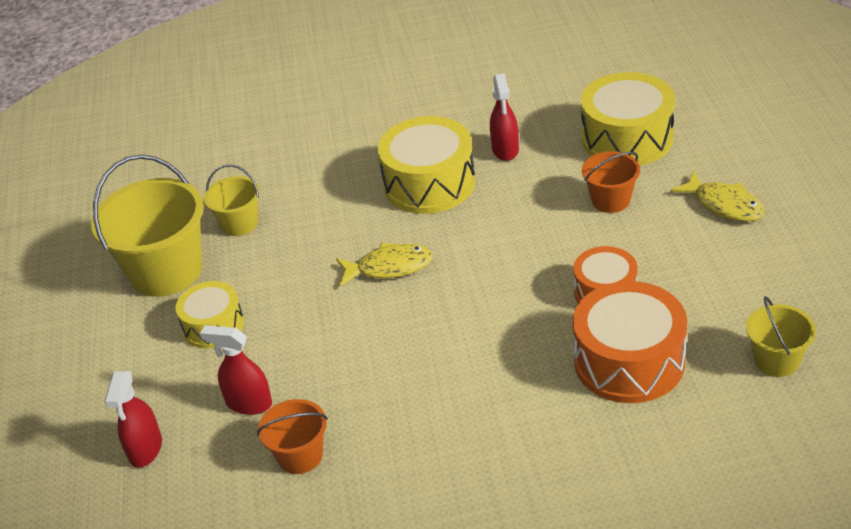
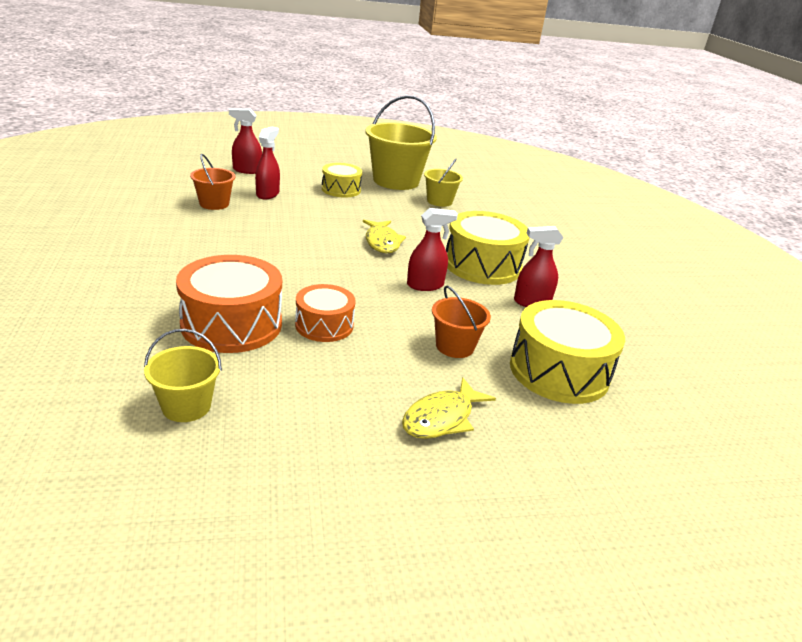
camera: 80 degrees right, 10 degrees down
(493, 225) = (425, 285): none -> red spray bottle

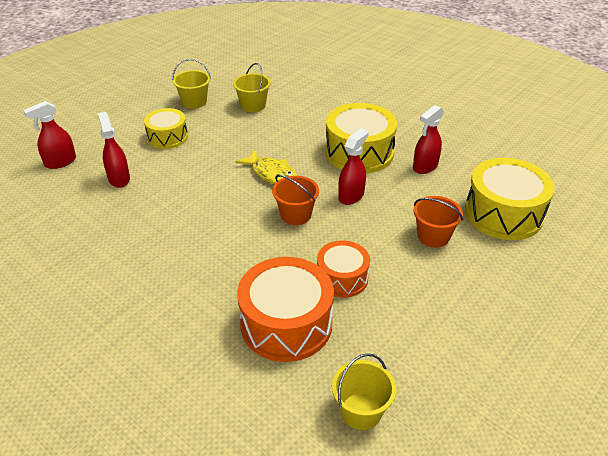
camera: 35 degrees left, 10 degrees up
(214, 204) = (92, 218): orange bucket -> orange bucket (296, 215)
(396, 181) = (194, 102): yellow bucket -> yellow bucket, size x0.53
(441, 418) = (496, 297): yellow fish -> none

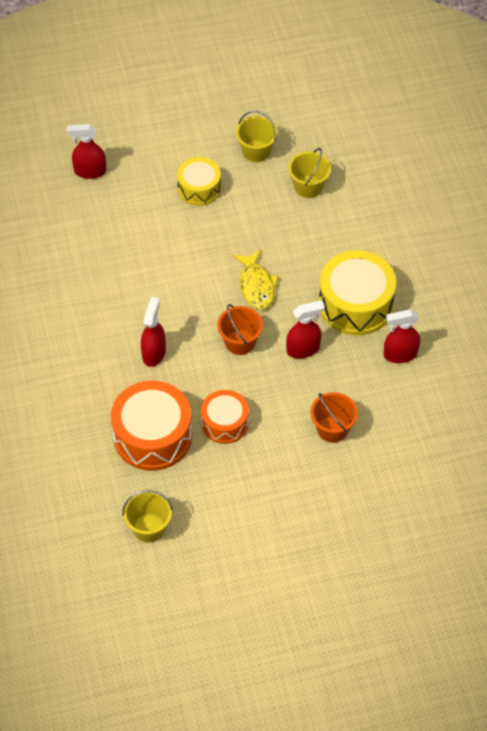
camera: 35 degrees right, 15 degrees up
(119, 179) = (125, 219): red spray bottle -> red spray bottle (154, 353)
(503, 213) = (416, 443): yellow drum -> none

